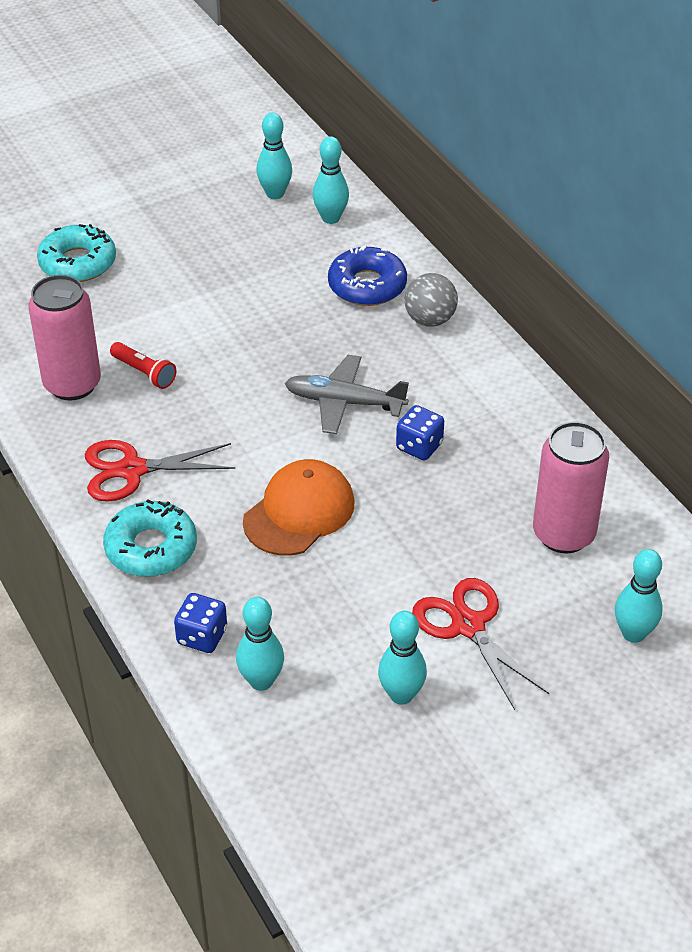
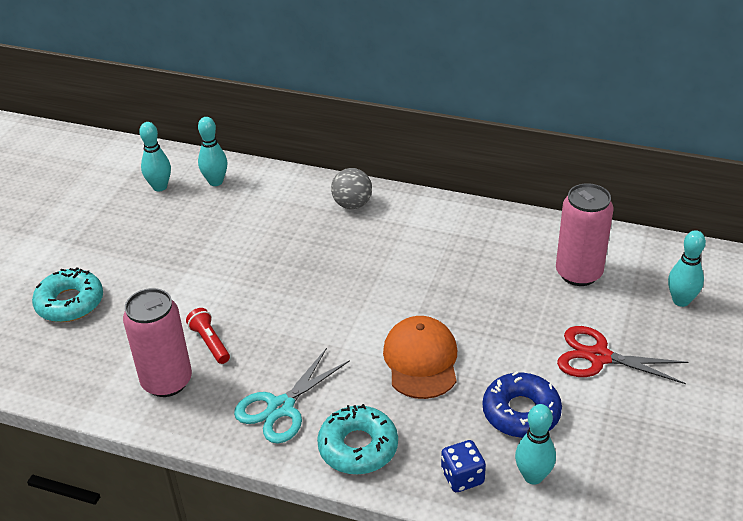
camera: 40 degrees left, 5 degrees down
(132, 470) = (281, 407): red scissors -> turquoise scissors
(144, 373) = (210, 342): red flashlight -> red flashlight turned 120 degrees counterclockwise
(344, 402) = (363, 280): grey plane -> none
(367, 285) = (289, 207): blue donut -> blue donut (521, 412)
(401, 695) = (617, 422): turquoise bowling pin -> none
(419, 446) = (439, 277): blue dice -> none

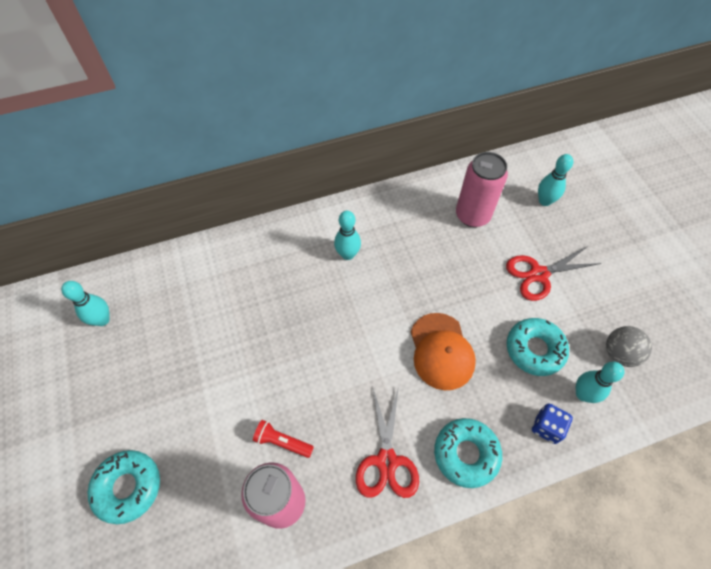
camera: 40 degrees left, 20 degrees up
(215, 182) = (148, 286): turquoise bowling pin -> turquoise bowling pin (347, 254)
(281, 407) = (386, 461): turquoise scissors -> red scissors
(352, 204) = (276, 246): grey ball -> grey ball (619, 353)
(421, 360) = (441, 351): orange cap -> orange cap turned 150 degrees counterclockwise
(521, 412) = (534, 349): blue donut -> turquoise donut

